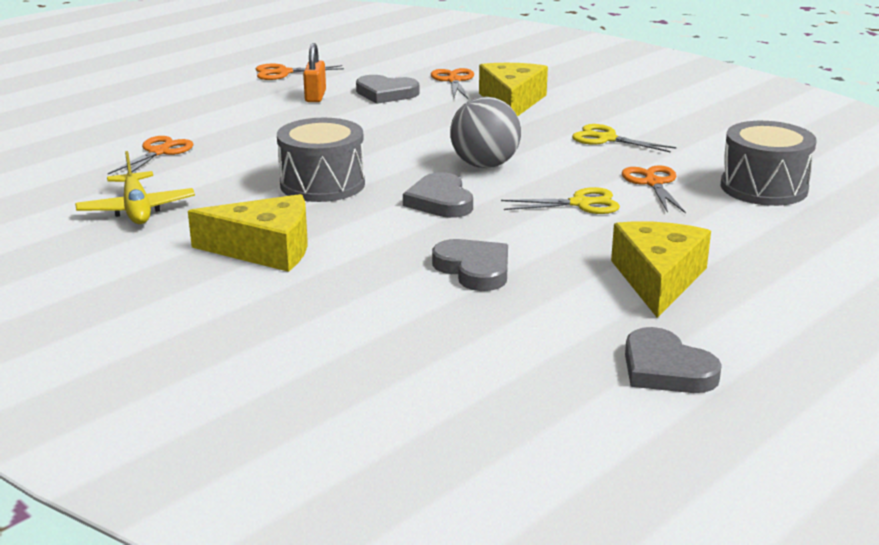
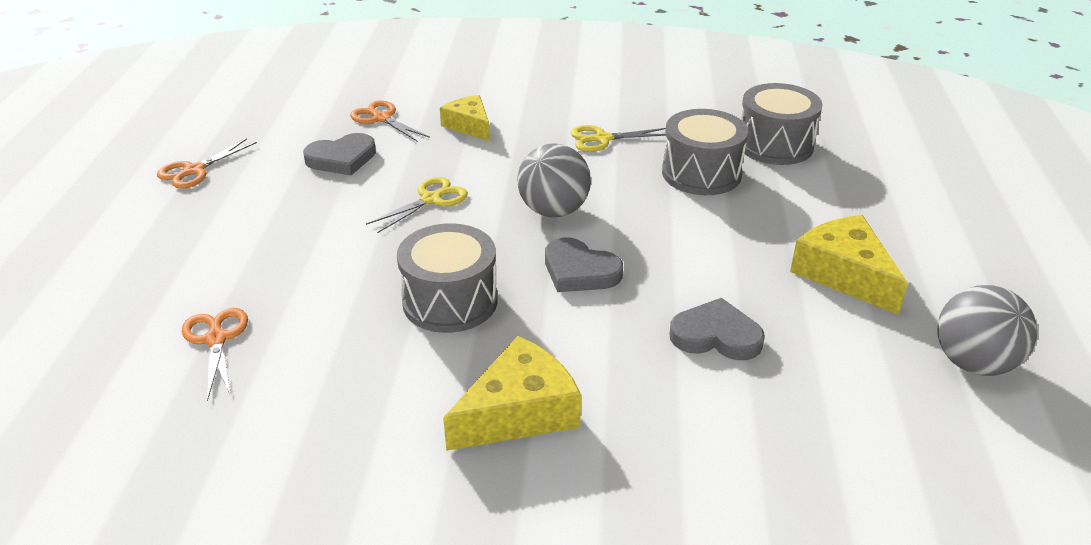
camera: 40 degrees left, 10 degrees up
(137, 209) = (312, 432): yellow plane -> none
(315, 96) = (276, 190): orange padlock -> none
(511, 102) = (469, 126): yellow cheese -> yellow cheese, size x0.66
(580, 204) = (685, 220): yellow scissors -> yellow scissors (431, 199)
(653, 183) = (701, 173): orange scissors -> grey drum
(666, 369) = (973, 363): grey heart -> grey ball

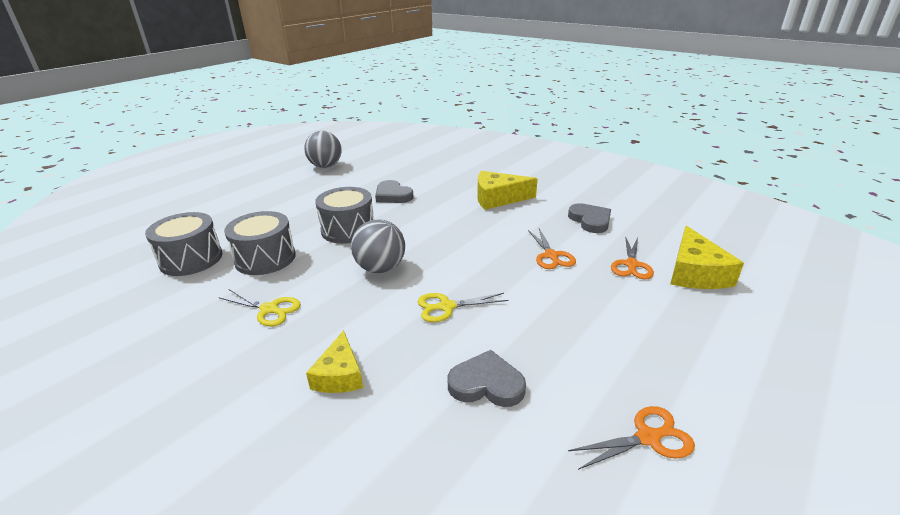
camera: 145 degrees left, 5 degrees down
(382, 118) = (406, 432): orange scissors -> orange scissors (551, 255)
(450, 301) = (491, 242): grey drum -> grey drum (348, 229)
(579, 271) = (411, 233): grey heart -> grey heart (590, 220)
(844, 274) = (307, 196): yellow cheese -> yellow cheese (695, 272)

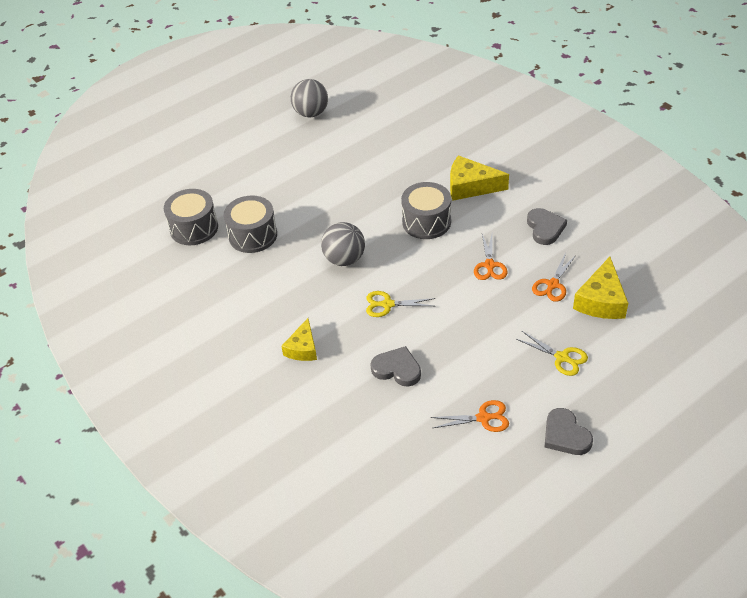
camera: 15 degrees right, 15 degrees up
(269, 309) = (256, 288): yellow scissors -> yellow scissors (561, 357)
(348, 229) = (323, 210): grey drum -> grey drum (426, 222)
(393, 195) = (371, 169): grey heart -> grey heart (565, 435)

